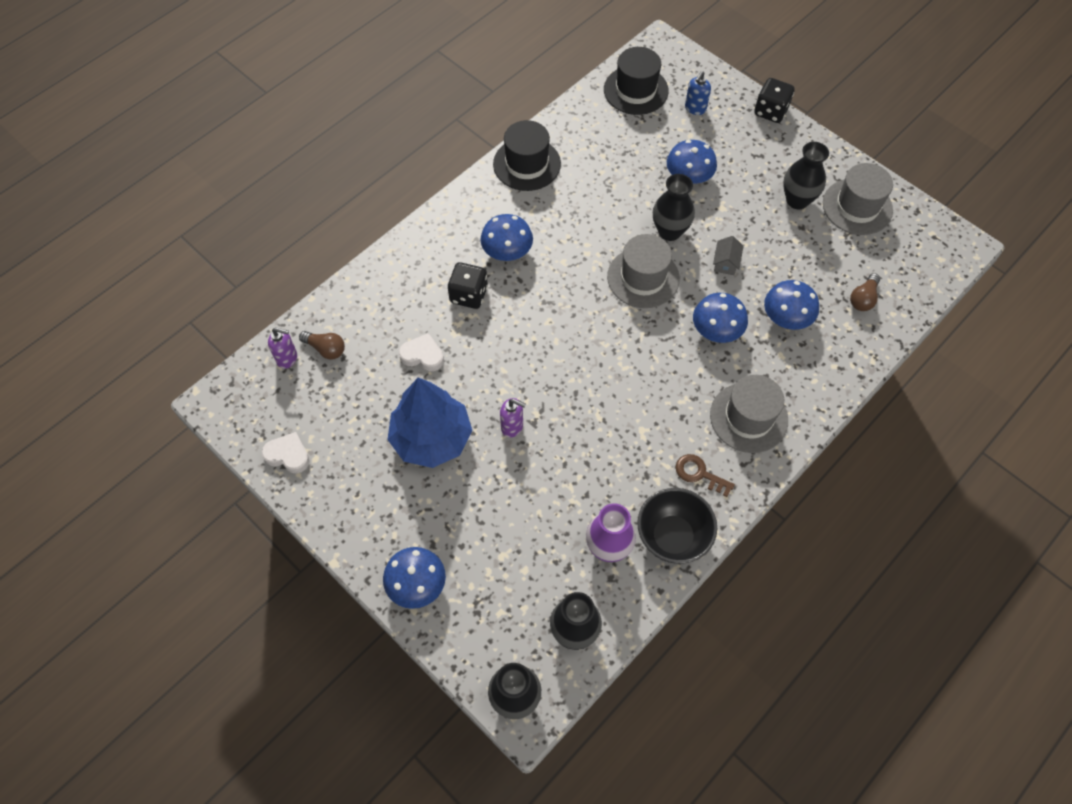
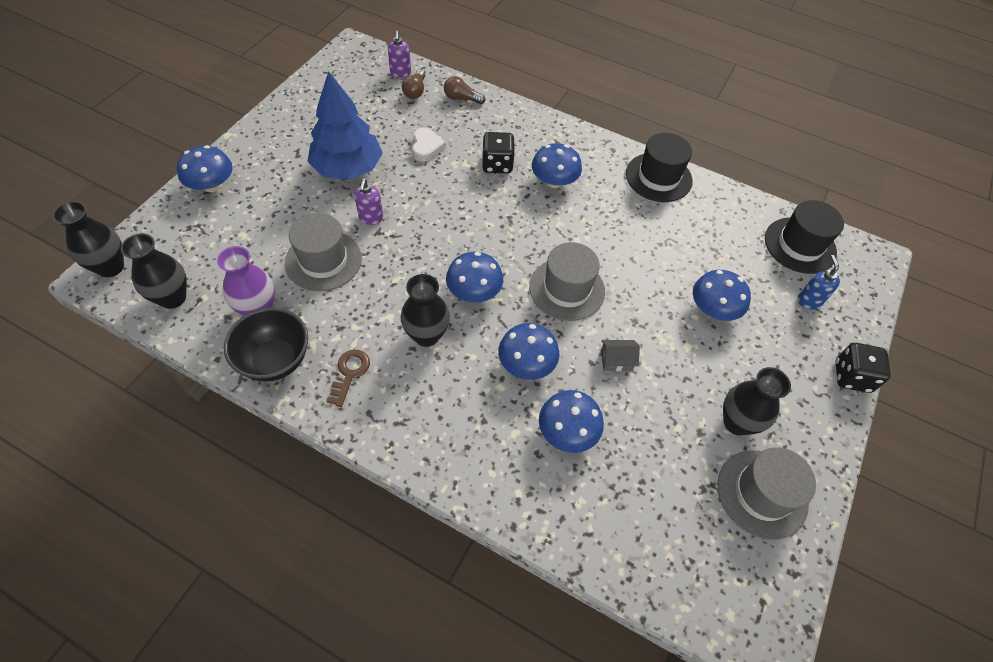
camera: 70 degrees right, 5 degrees down
(288, 455) = (316, 91): white heart -> none
(629, 353) = (474, 292): none -> blue mushroom
(669, 231) = (634, 303): black vase -> black vase (426, 335)
(695, 108) = (808, 301): blue soap dispenser -> blue soap dispenser turned 75 degrees clockwise
(748, 417) = (426, 410): grey hat -> grey hat (323, 260)
(863, 299) = (626, 516): brown light bulb -> brown light bulb (461, 98)

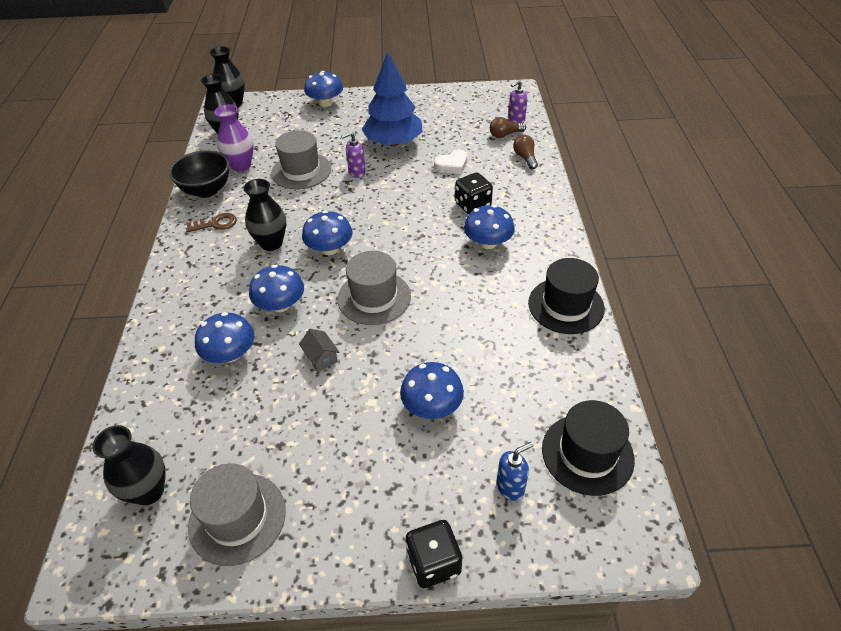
camera: 65 degrees right, 10 degrees down
(737, 422) = (307, 470): black vase -> black vase (148, 491)

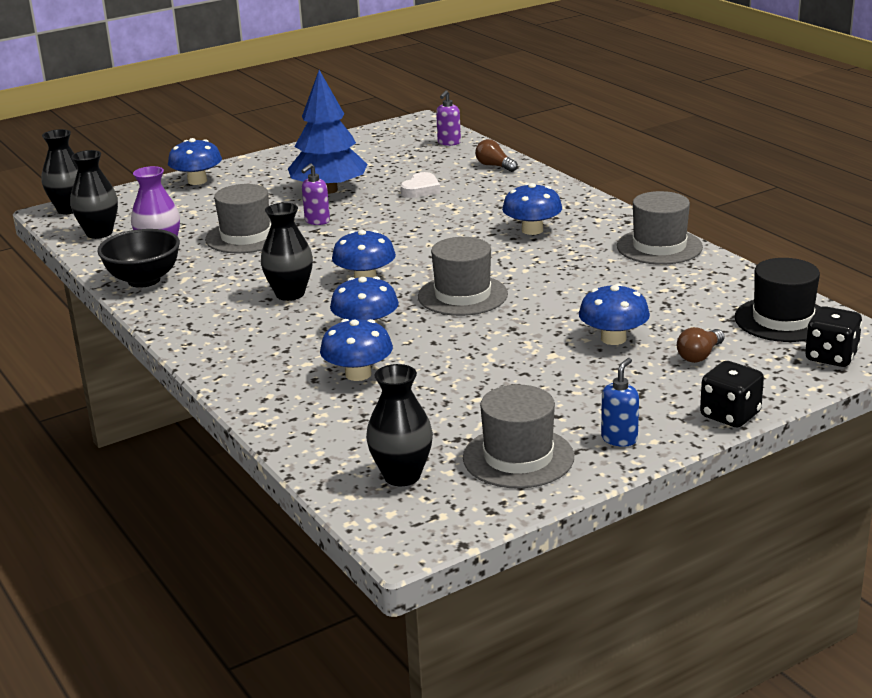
camera: 30 degrees left, 20 degrees down
(216, 224) = (197, 300): brown key -> none
(321, 357) = (461, 346): grey house -> none
(472, 205) = (482, 211): black dice -> black dice (831, 357)
(505, 135) = (450, 155): brown light bulb -> brown light bulb (699, 355)
(510, 487) = (742, 357): blue soap dispenser -> blue soap dispenser (619, 439)
(566, 305) = (659, 247): black hat -> grey hat

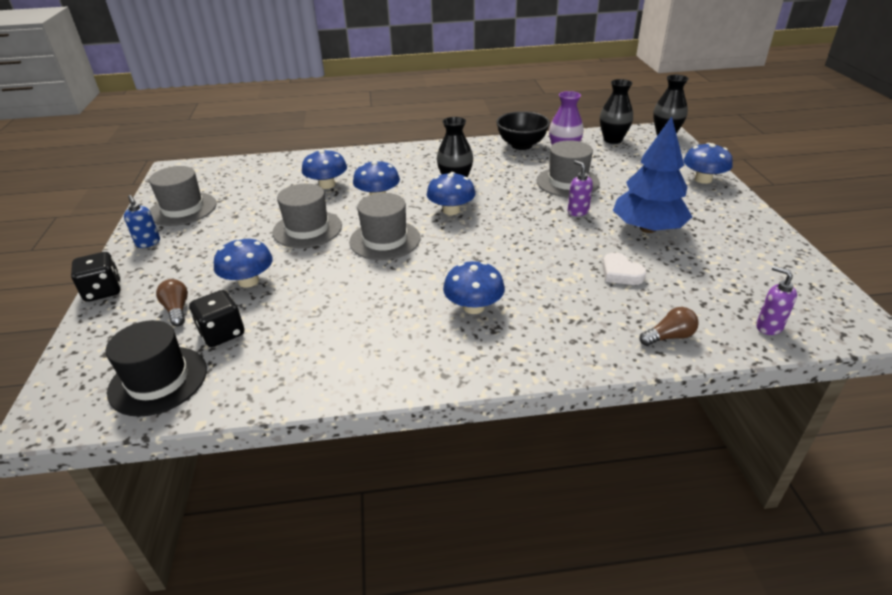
camera: 115 degrees right, 10 degrees up
(402, 476) = (218, 177): black vase -> none
(659, 247) = (366, 371): grey hat -> grey hat (307, 229)
(831, 357) = (80, 376): black dice -> black dice (222, 333)

